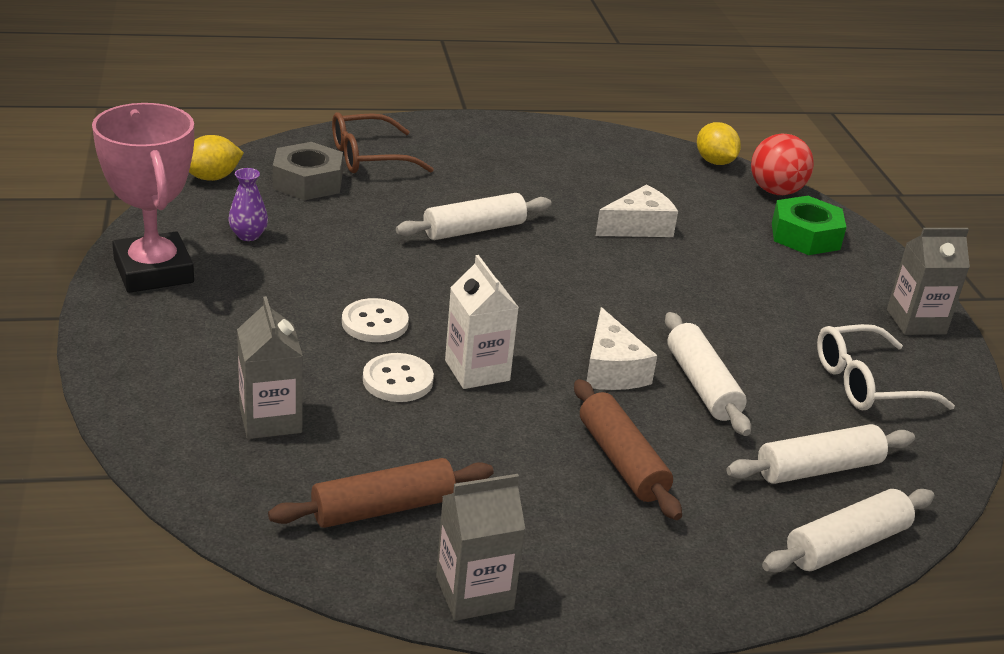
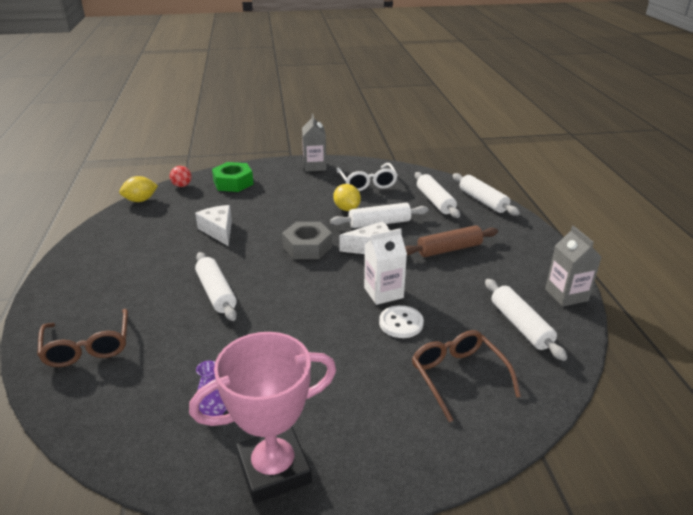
camera: 85 degrees left, 0 degrees up
(212, 178) = (100, 449): yellow lemon -> yellow lemon (347, 209)
(270, 419) = (458, 376): grey carton -> brown glasses
(308, 182) = (124, 381): grey nut -> grey nut (307, 247)
(375, 323) = (338, 335): white button -> none
(383, 508) = (520, 325): brown rolling pin -> white rolling pin
(775, 191) = (182, 185): red ball -> red ball, size x0.60

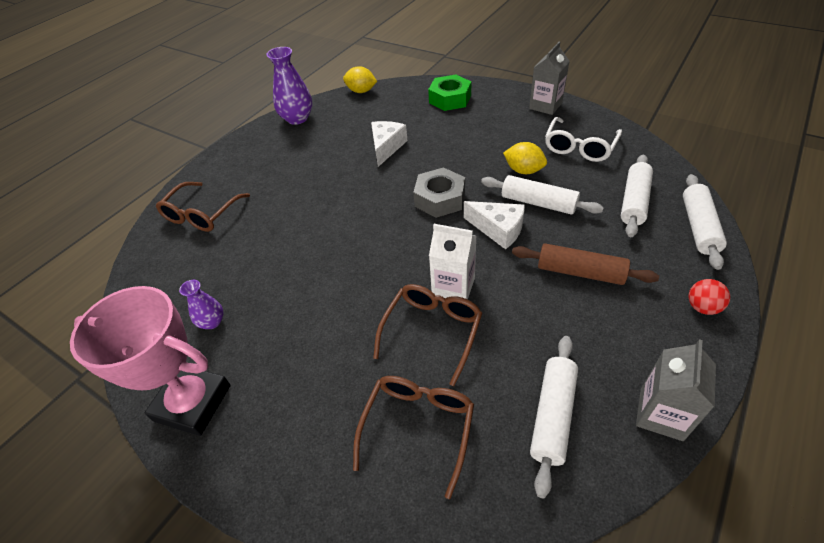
camera: 45 degrees right, 15 degrees up
(97, 239) = (297, 118): none -> purple vase
(182, 185) = (406, 87): red ball -> red ball (702, 307)
(216, 293) = (322, 210): white rolling pin -> none
(347, 209) = (523, 170): yellow lemon -> yellow lemon turned 75 degrees counterclockwise
(401, 323) = (432, 331): white button -> brown glasses

